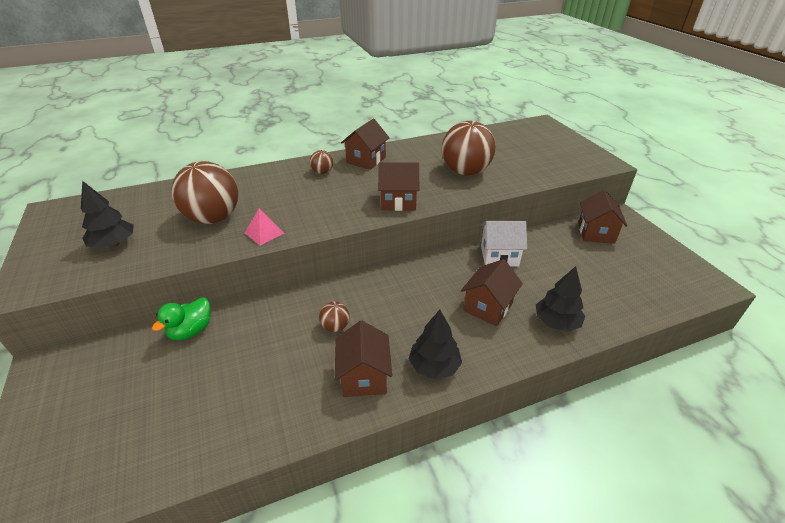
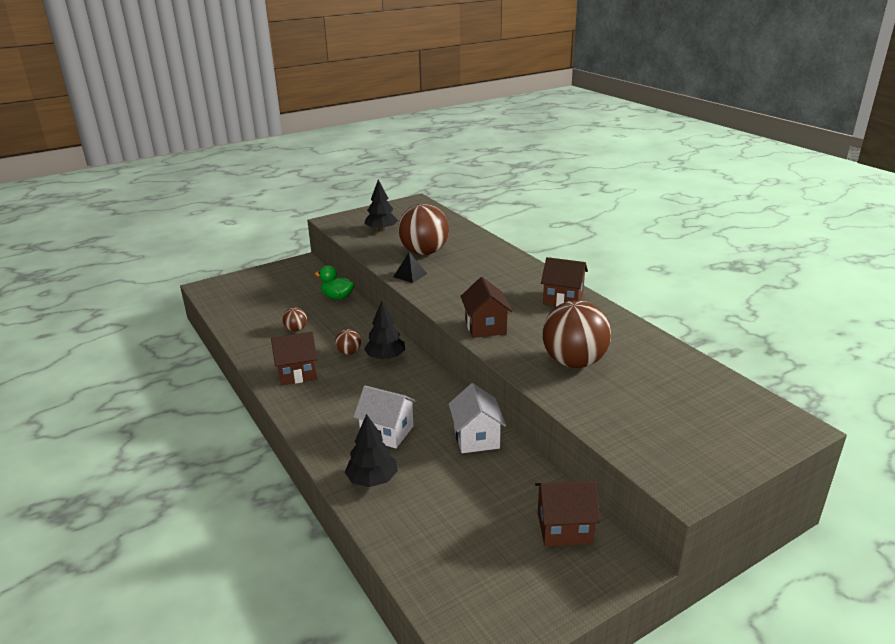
camera: 80 degrees right, 10 degrees down
(264, 233) = (410, 275): pink pyramid -> black pyramid
(322, 172) = (522, 281): brown ball -> brown ball (296, 329)
(434, 366) = (309, 405): black tree -> black tree (385, 357)
(488, 307) = (387, 432): brown house -> white house

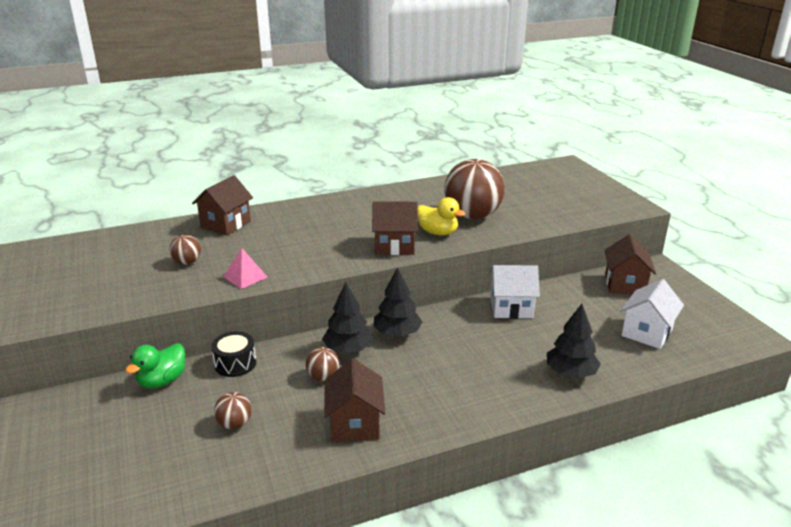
camera: 80 degrees left, 0 degrees up
(359, 317) = (235, 364): none -> black drum
(381, 230) = (79, 287): black tree -> black tree (397, 333)
(387, 432) = (495, 358): white house -> white house (647, 332)
(410, 275) = (245, 277): black pyramid -> pink pyramid
(424, 252) = (187, 262): brown ball -> brown ball, size x0.45
(523, 346) = (438, 232): none -> yellow duck
(563, 299) = (358, 204): brown house -> brown house (226, 224)

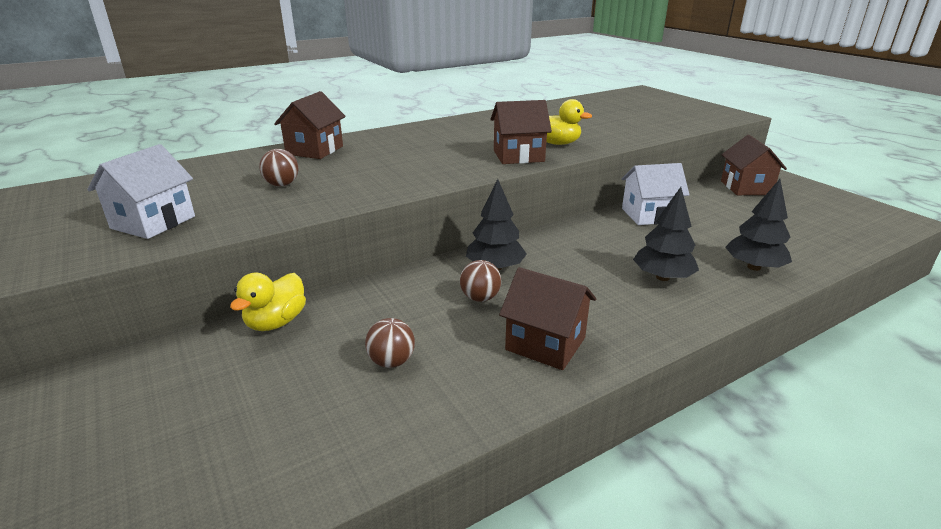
camera: 10 degrees left, 0 degrees up
(162, 381) = (276, 322): green duck -> yellow duck
(235, 364) = (365, 295): black drum -> none
(245, 277) = (360, 192): pink pyramid -> none
(355, 423) = (545, 344): brown house -> brown house turned 45 degrees counterclockwise
(397, 333) = (542, 248): black tree -> black tree (662, 277)
(472, 216) = (582, 129): brown ball -> none
(647, 332) = (800, 225): white house -> white house (153, 222)

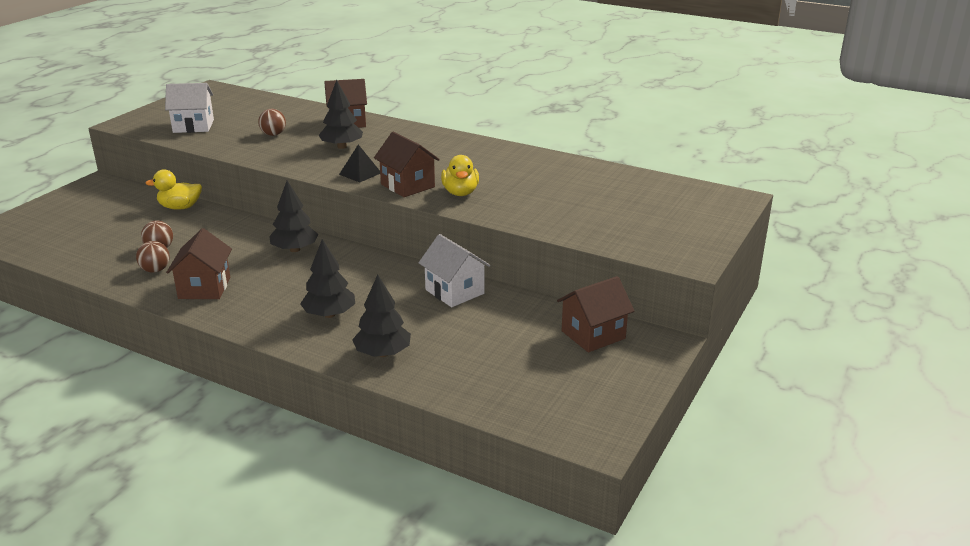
camera: 60 degrees right, 0 degrees up
(379, 162) = (342, 147): none -> black tree
(463, 167) = (360, 173): none -> black pyramid
(480, 298) = (247, 255): brown ball -> brown ball (155, 270)

